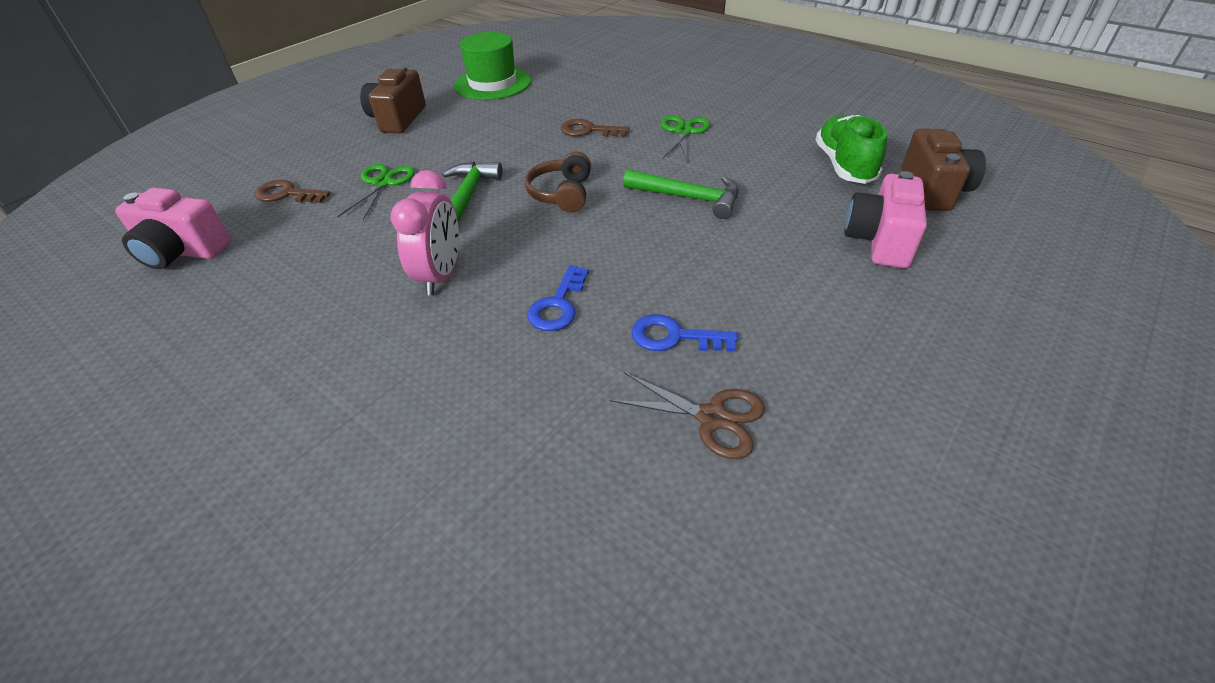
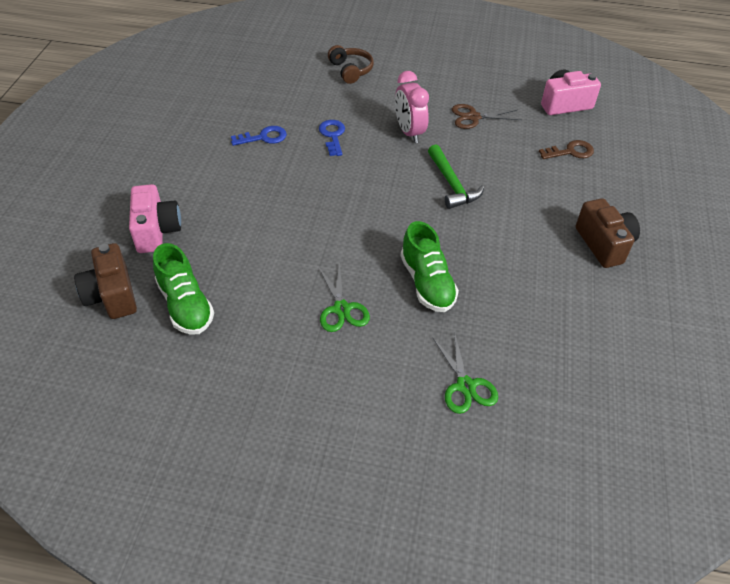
camera: 150 degrees right, 5 degrees up
(382, 183) = (523, 178): green scissors -> green scissors (465, 386)
(492, 84) = (587, 329): green hat -> none
(562, 194) = (391, 207): brown headphones -> brown headphones (351, 70)
(588, 130) = (427, 283): brown key -> green shoe
(689, 198) = (299, 230): green hammer -> none
(712, 418) = (232, 111): brown scissors -> brown scissors (473, 117)

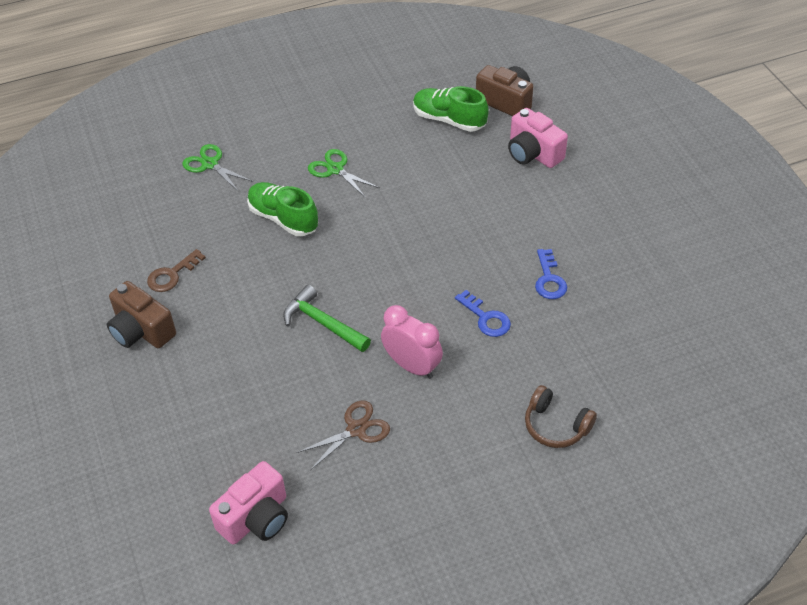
camera: 150 degrees right, 0 degrees up
(264, 137) = (549, 279): blue key -> blue key turned 45 degrees counterclockwise
(570, 151) = (217, 436): brown key -> brown key (172, 275)

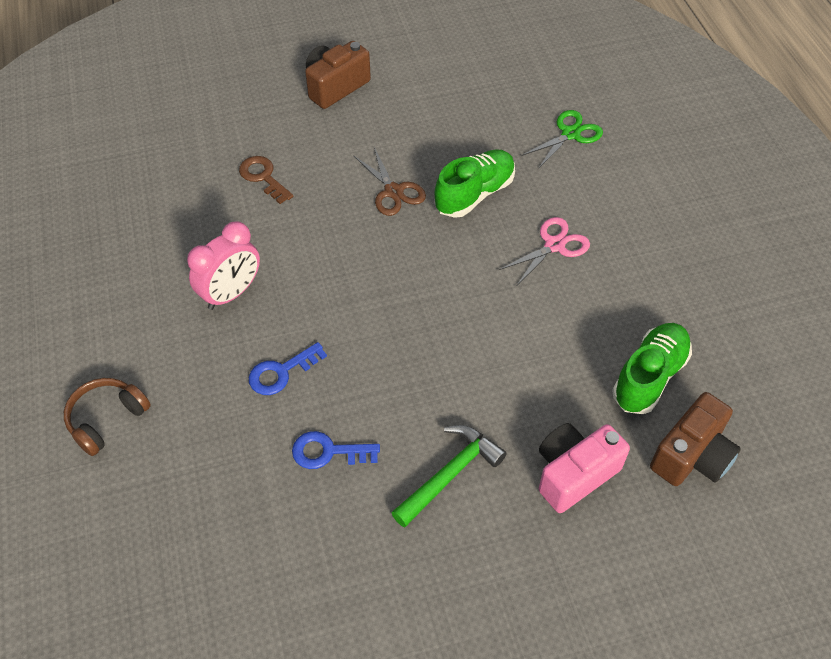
camera: 95 degrees right, 5 degrees up
(172, 275) = (404, 106): brown key -> brown key (263, 177)
(256, 518) = (96, 164): pink camera -> none
(322, 323) = (311, 221): green hammer -> green hammer (450, 474)
(335, 169) = (554, 245): green scissors -> pink scissors
(356, 429) = (165, 240): brown scissors -> brown scissors (393, 191)

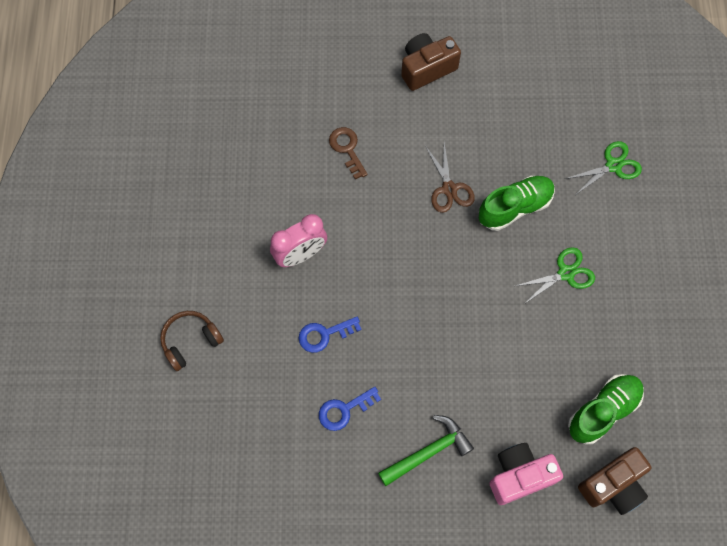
camera: 15 degrees right, 15 degrees up
(328, 452) = (344, 410): blue key -> blue key turned 45 degrees counterclockwise
(554, 245) = (566, 273): pink scissors -> green scissors

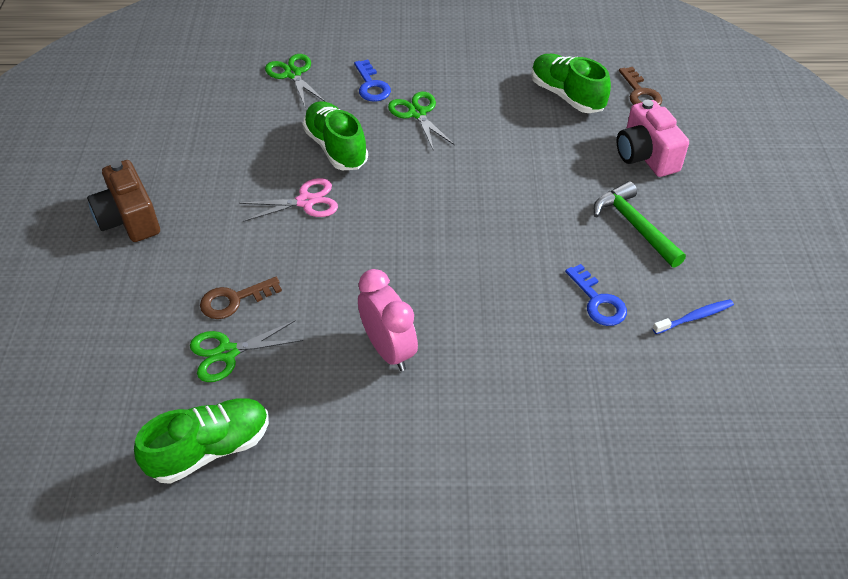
camera: 90 degrees left, 20 degrees down
(190, 341) = (523, 481): brown headphones -> none
(225, 150) = (210, 449): none -> green shoe
(300, 150) = (227, 353): none -> green scissors
(324, 335) = (501, 322): blue key -> blue key (371, 86)
(327, 485) = (694, 317): none -> blue toothbrush
(449, 189) = (306, 201): brown scissors -> pink scissors
(613, 485) = (640, 93): brown camera -> brown key

